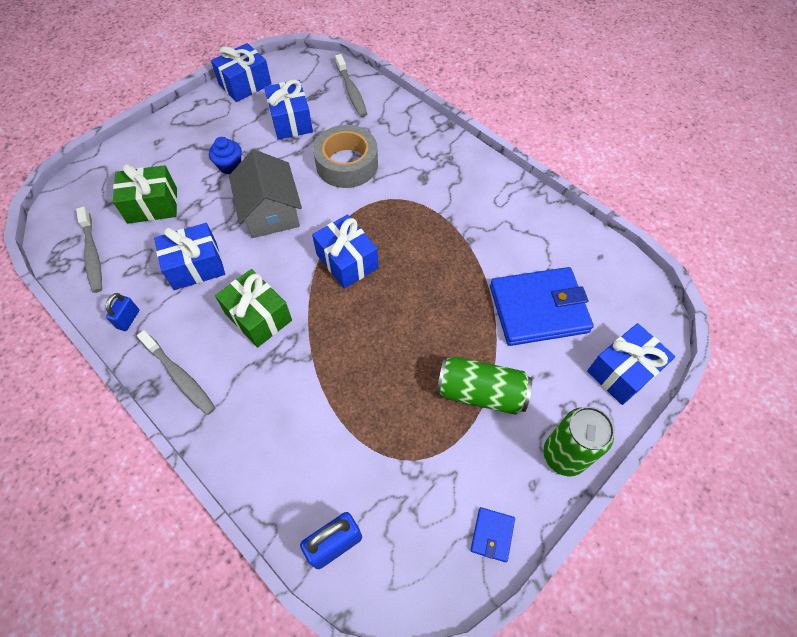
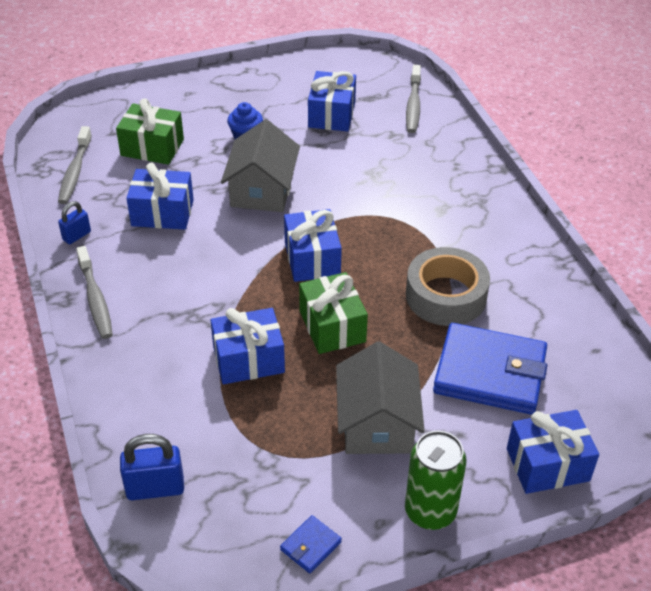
camera: 25 degrees right, 15 degrees down
(245, 84) = (305, 67): blue gift -> blue gift (248, 359)
(258, 317) = (196, 276): green gift -> green gift (332, 326)
(347, 164) = (366, 171): grey tape -> grey tape (446, 296)
(480, 392) = (377, 423): green can -> grey house

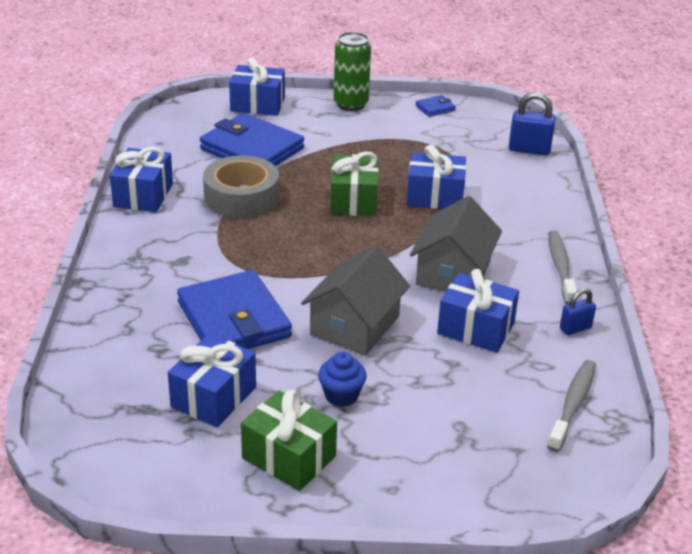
camera: 160 degrees left, 10 degrees down
(152, 147) = (467, 412): green gift -> green gift (289, 457)
(312, 259) = (340, 250): blue gift -> blue gift (143, 195)
(358, 170) = (234, 320): none -> blue wallet
(377, 423) = (356, 144): grey house -> grey house (453, 273)
(413, 105) = (100, 382): grey toothbrush -> none

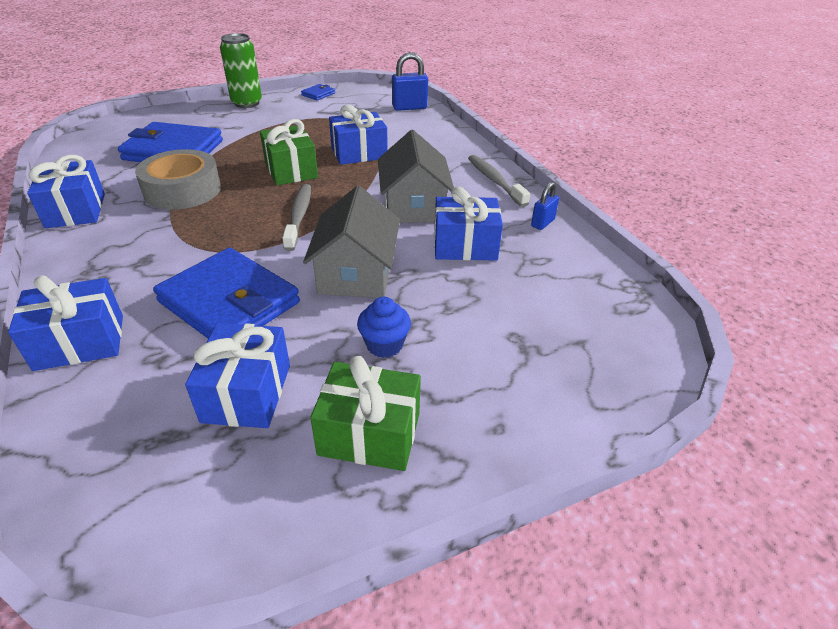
camera: 25 degrees left, 5 degrees up
(257, 104) = (162, 117): blue gift -> blue gift (80, 342)
(573, 404) = (591, 285): grey toothbrush -> grey toothbrush (299, 216)

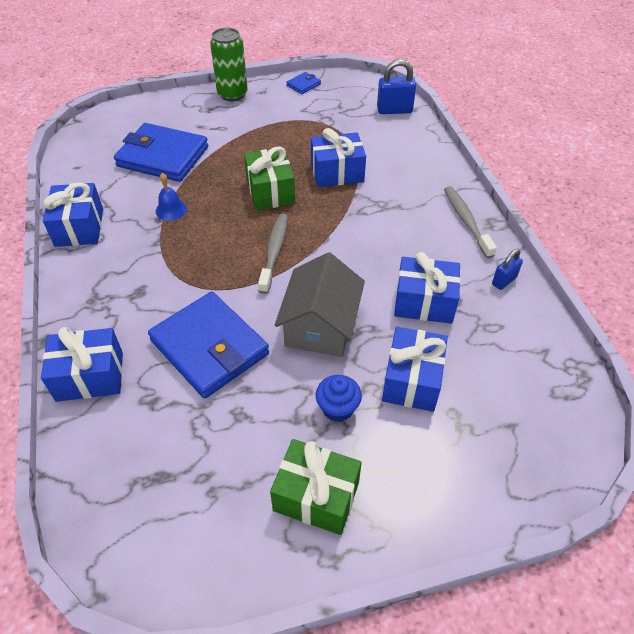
camera: 10 degrees right, 10 degrees up
(182, 190) = (171, 210): grey tape -> blue bell
(247, 393) = (221, 444): blue gift -> blue gift (412, 380)
(414, 206) = (382, 247): grey house -> none

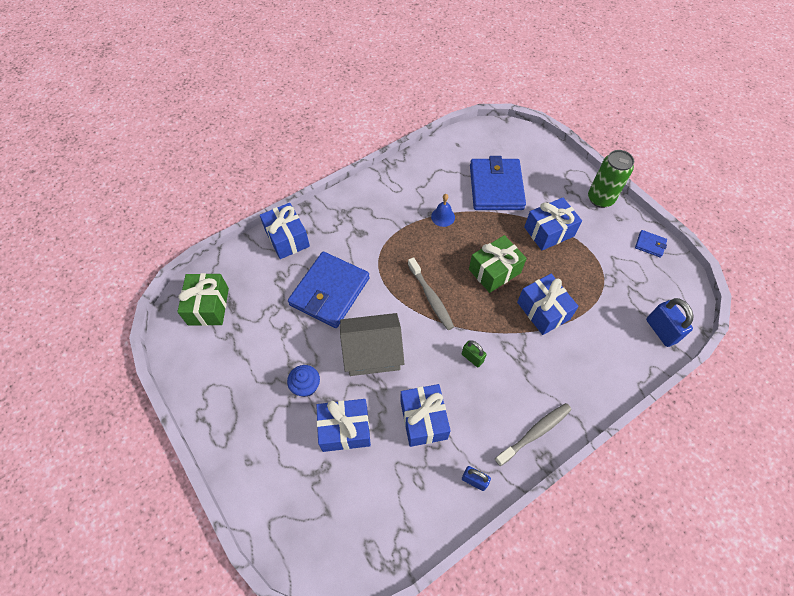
camera: 70 degrees right, 10 degrees up
(79, 227) = (401, 174): blue gift -> blue gift (549, 231)
(274, 252) = (431, 297): grey toothbrush -> grey toothbrush turned 75 degrees clockwise
(316, 496) = (239, 394): green gift -> green gift (208, 306)
(366, 241) = (472, 358): none -> green padlock

